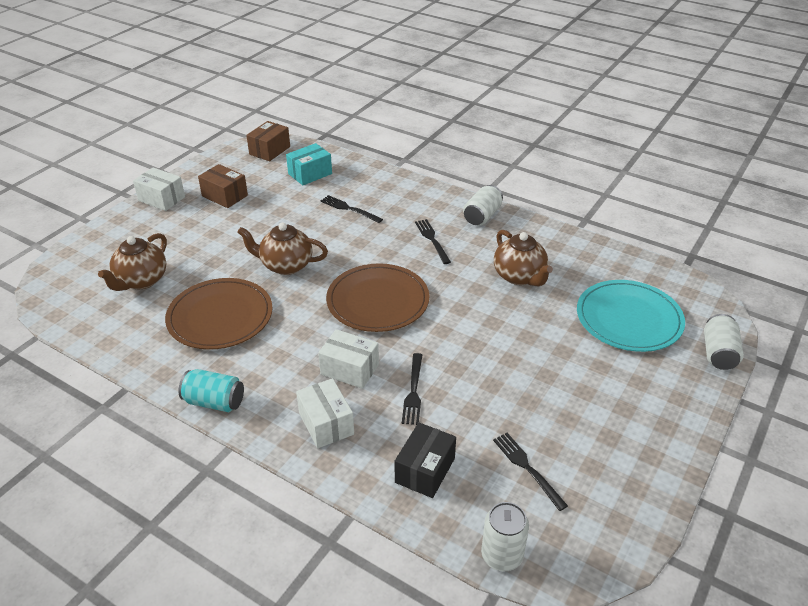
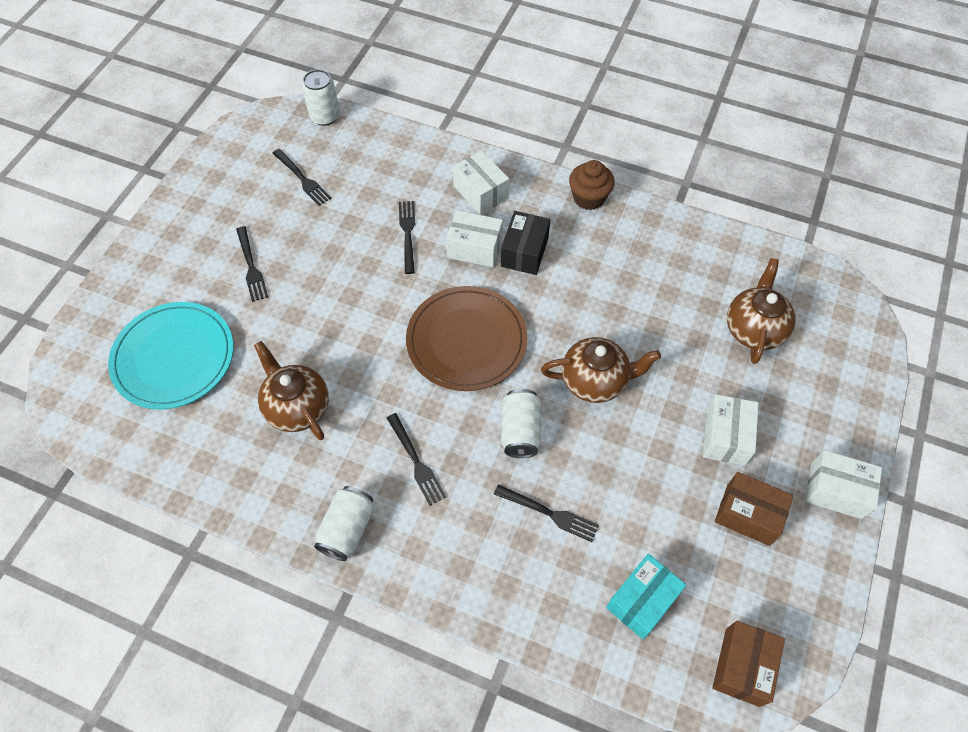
camera: 170 degrees right, 20 degrees up
(211, 228) = (725, 437): none -> white box
(214, 402) = (589, 198): turquoise can -> brown cupcake
(220, 317) = (634, 291): brown plate -> none
(425, 470) = (387, 166): black box -> black box (524, 252)
(573, 381) = (251, 267): none -> black fork
(718, 353) = (88, 323): white can -> white can (520, 431)

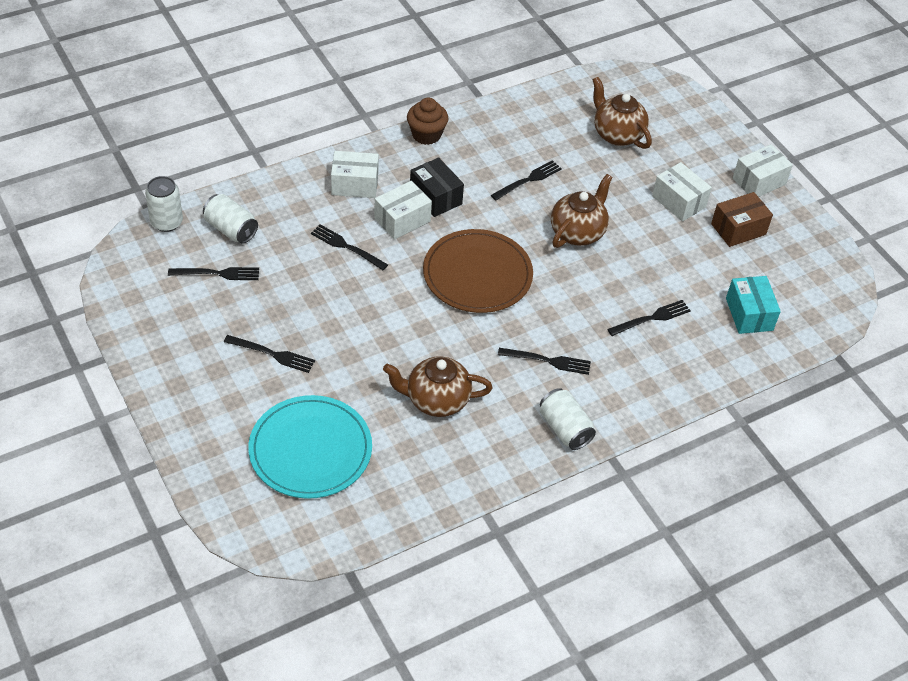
camera: 55 degrees left, 10 degrees down
(520, 431) = (578, 293): white can -> white can (231, 229)
(618, 301) = (528, 180): none -> black fork
(742, 667) = (826, 298): brown box -> none

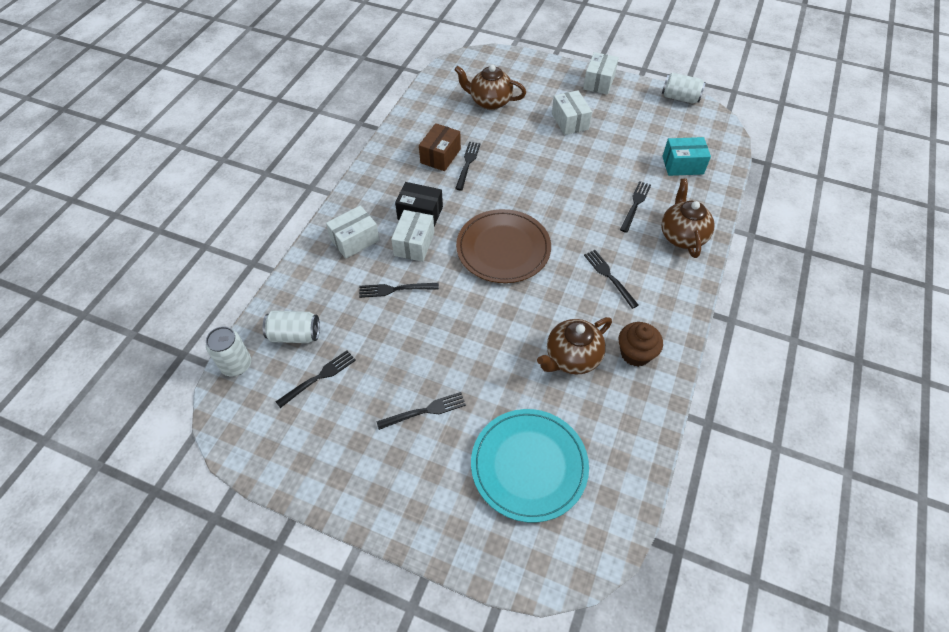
camera: 35 degrees left, 5 degrees up
(426, 135) = (369, 174): brown cupcake -> brown cupcake (635, 353)
(548, 361) = (609, 276): black fork -> black fork turned 90 degrees counterclockwise
(565, 429) = (668, 316): white can -> white can (680, 98)
(578, 232) = (534, 178): brown teapot -> brown teapot (682, 236)
(679, 201) = (570, 121): white box -> white box turned 60 degrees clockwise
(738, 229) = (620, 117): brown box -> brown box (440, 156)
(749, 314) = (682, 165): turquoise box -> turquoise box turned 45 degrees counterclockwise

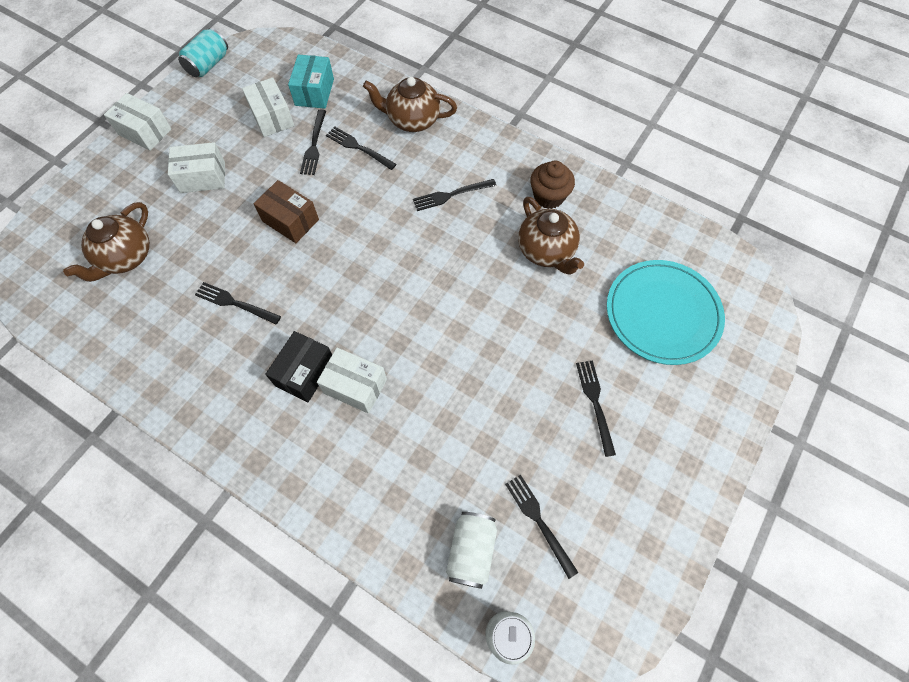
camera: 80 degrees left, 10 degrees up
(355, 240) = (329, 461): white box -> white box (272, 117)
(395, 289) = (423, 417): black fork -> black fork (314, 145)
(440, 156) = (208, 334): brown box -> brown box (290, 220)
(503, 248) = (388, 287): brown plate -> none
(680, 98) = (208, 64): white can -> turquoise can

